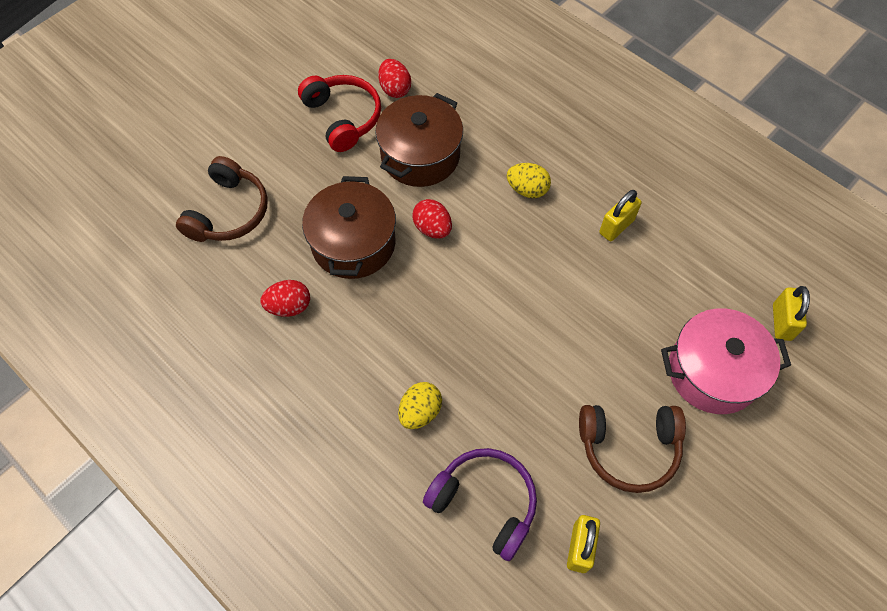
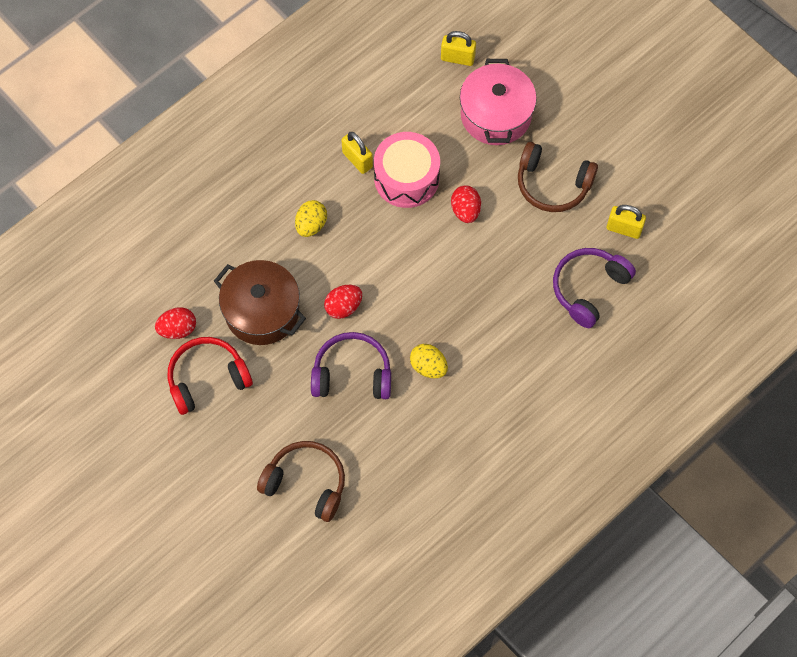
camera: 85 degrees left, 5 degrees up
(289, 306) = (411, 429): red egg -> red egg (465, 210)
(353, 243) = (352, 374): brown pot -> purple headphones
(420, 412) = (514, 329): yellow egg -> yellow egg (428, 366)
(603, 278) = (406, 178): none -> pink drum
(629, 448) = (552, 184): brown headphones -> brown headphones turned 105 degrees clockwise

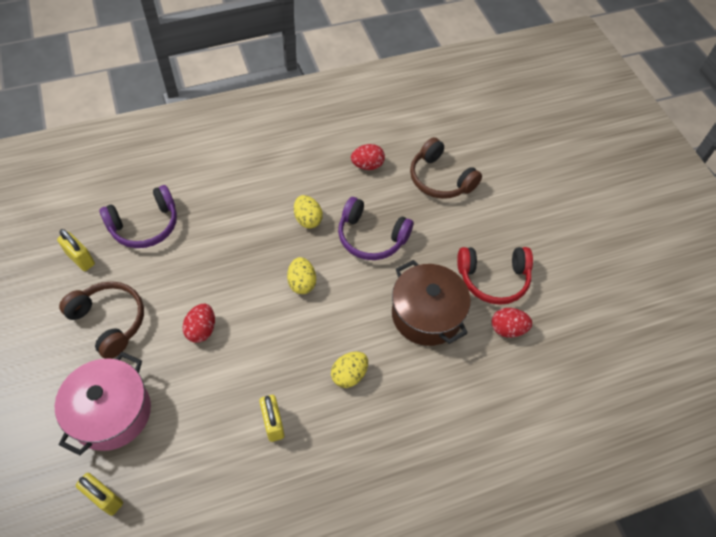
camera: 160 degrees left, 10 degrees down
(343, 307) = (353, 290): red egg -> red egg (367, 165)
(398, 293) = (302, 283): none -> yellow egg
(406, 178) = (236, 383): pink drum -> none

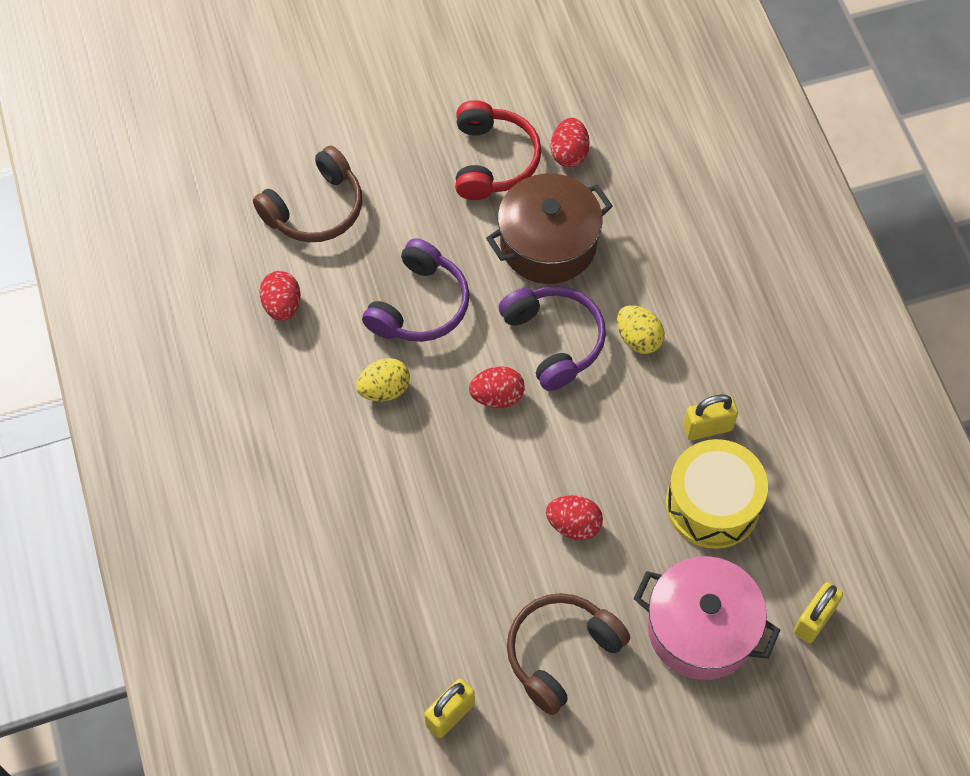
camera: 85 degrees left, 5 degrees up
(145, 225) = (388, 625): purple headphones -> purple headphones (554, 340)
(209, 425) = (712, 504): none -> yellow drum
(302, 283) = (497, 396): yellow egg -> red egg

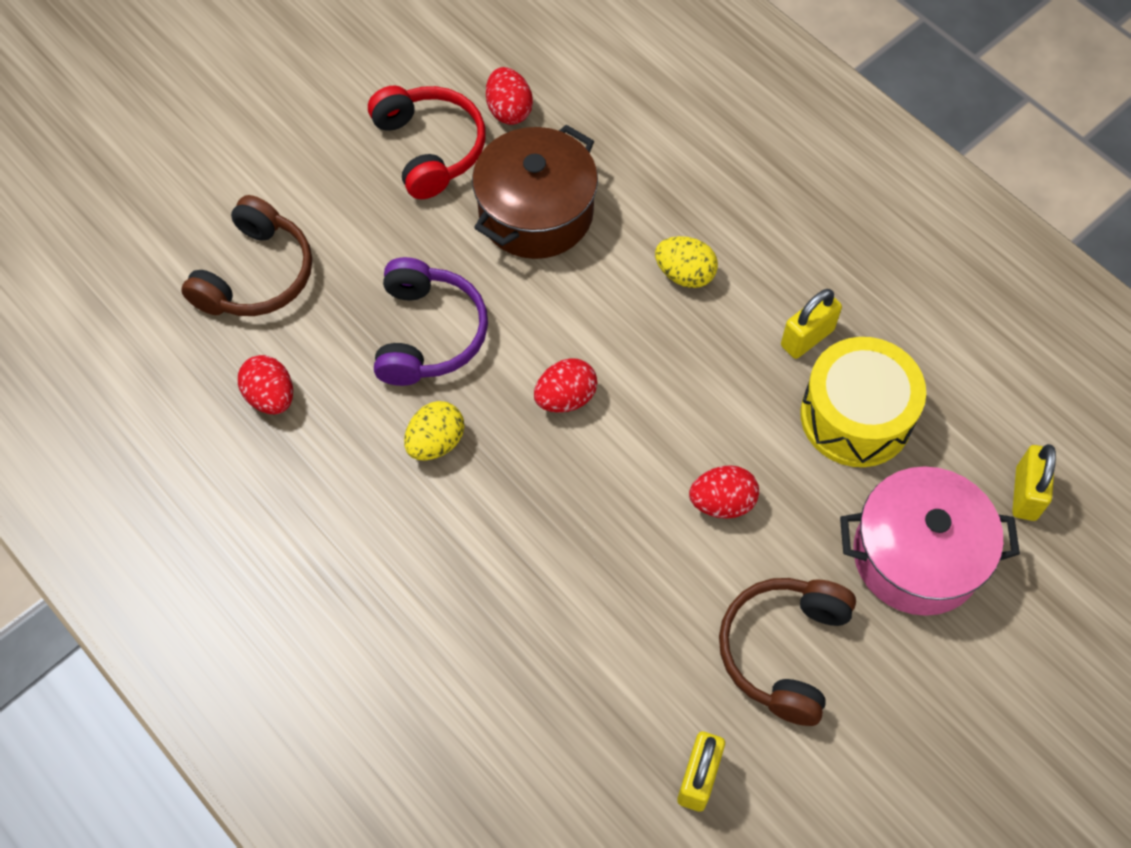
camera: 25 degrees left, 0 degrees up
(554, 340) = (596, 312): purple headphones -> none

